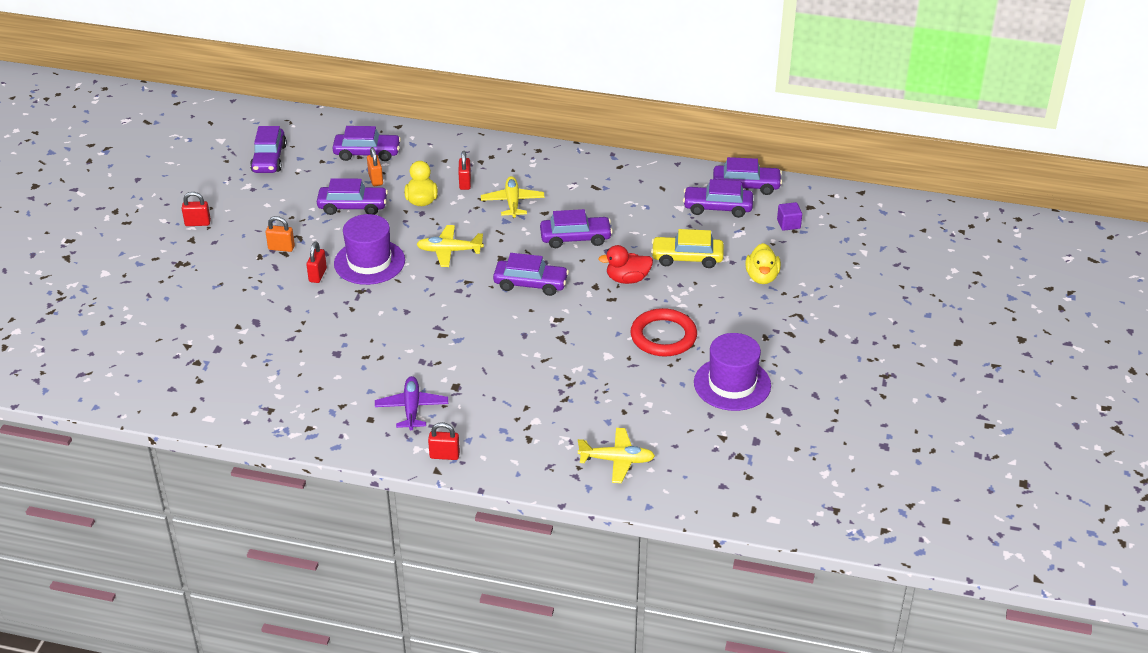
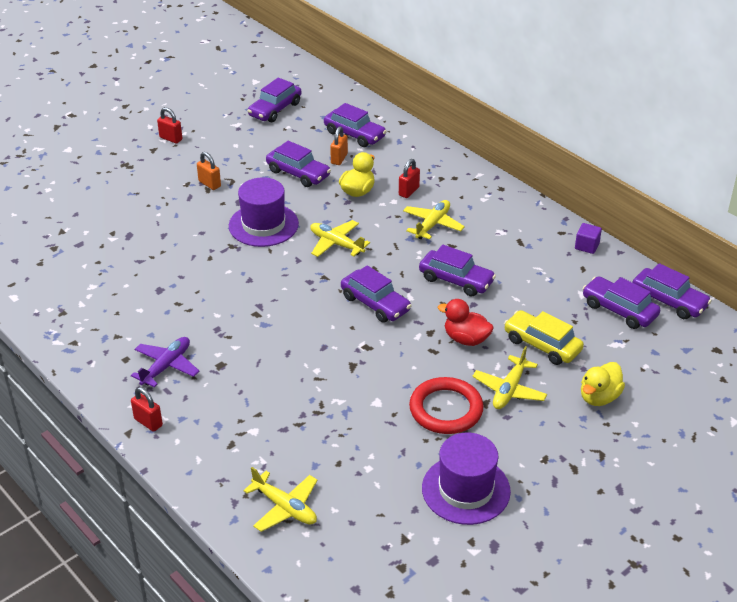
camera: 35 degrees right, 0 degrees up
(317, 275) = (213, 218): red padlock -> none
(695, 301) = (509, 390): none -> yellow plane
(788, 224) = (677, 357): purple cube -> purple cube (587, 246)

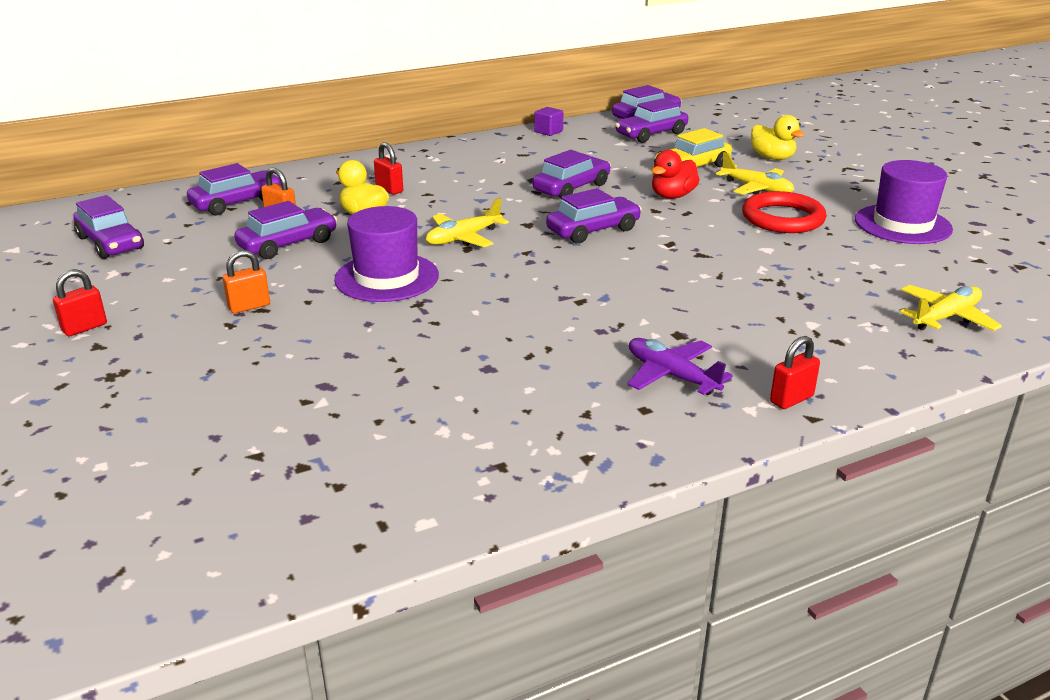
camera: 75 degrees left, 10 degrees down
(432, 224) = (463, 186): yellow plane -> none

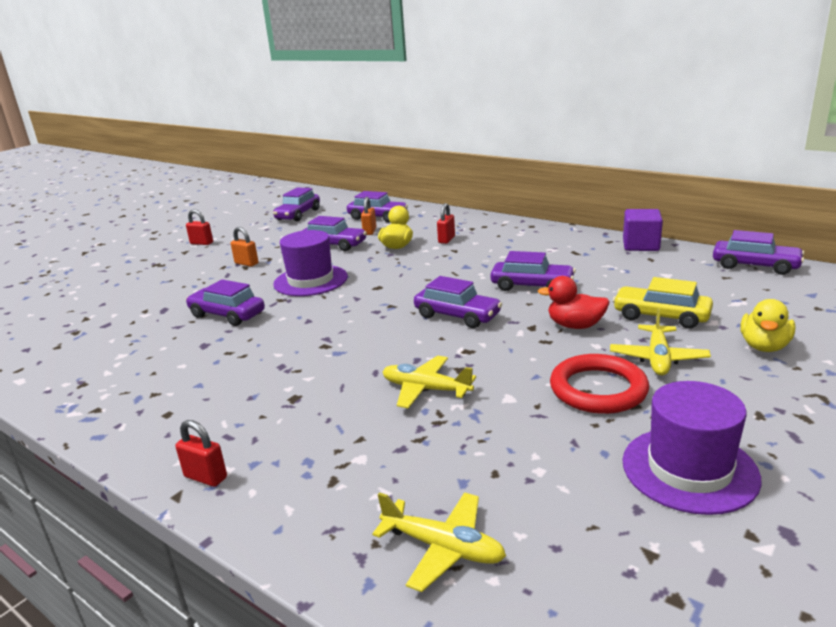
camera: 65 degrees right, 5 degrees down
(463, 238) = (392, 281): yellow plane -> yellow plane (425, 389)
(548, 131) = (640, 245): purple cube -> purple cube, size x1.62
(651, 134) = (714, 279): purple car -> purple car (227, 315)
(671, 375) = (223, 411): purple plane -> none

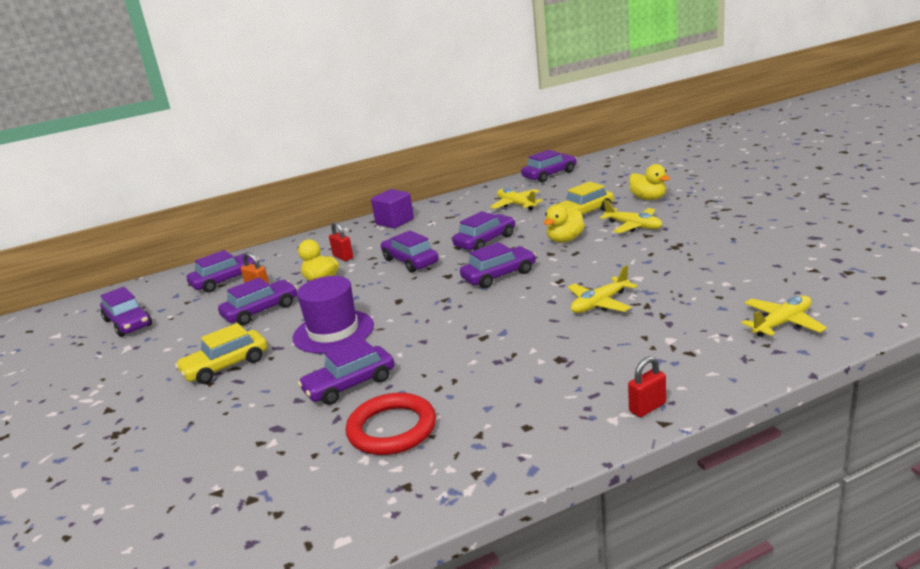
camera: 60 degrees left, 0 degrees up
(201, 243) = (100, 395): red padlock -> none
(246, 263) = (225, 366): orange padlock -> yellow car
(458, 267) = (410, 261): none -> purple car
(575, 326) = (565, 239): red duck -> yellow duck
(598, 389) = (653, 250): red ring -> red ring (392, 429)
(640, 245) = (471, 195): purple cube -> purple cube (394, 222)
(642, 273) = (516, 205): none -> yellow plane
(689, 469) = (751, 245): purple hat -> none

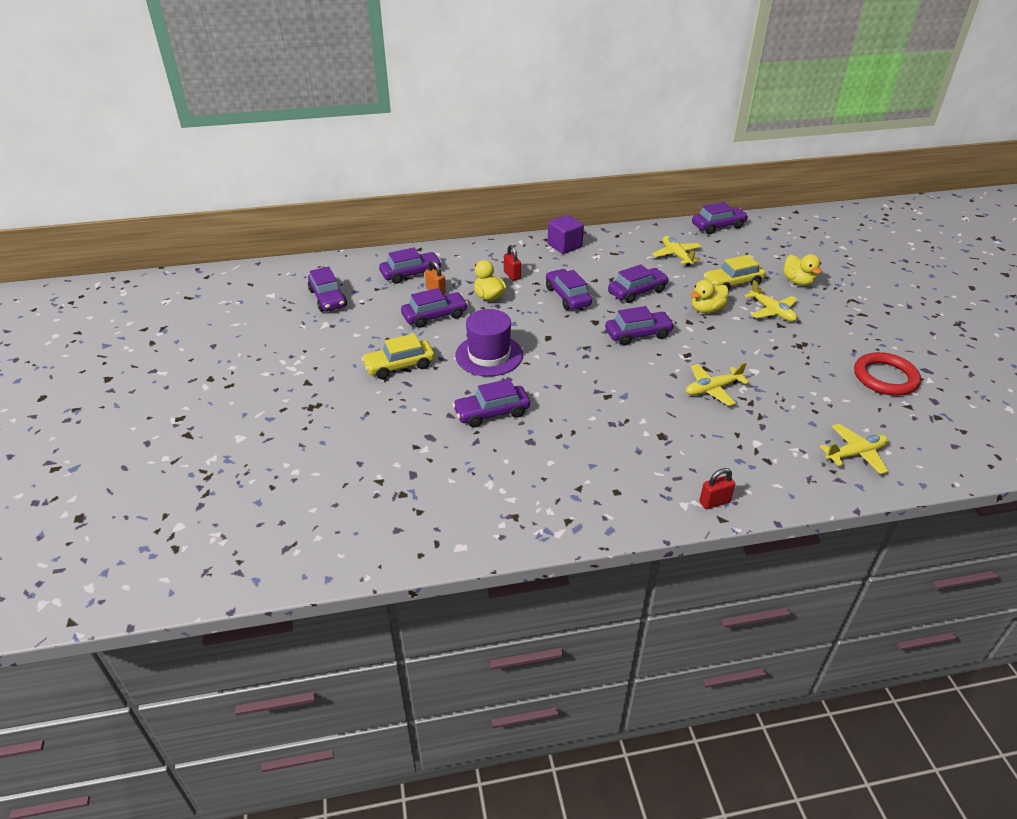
camera: 10 degrees right, 15 degrees up
(392, 429) = (515, 463): red ring -> red ring (885, 377)

